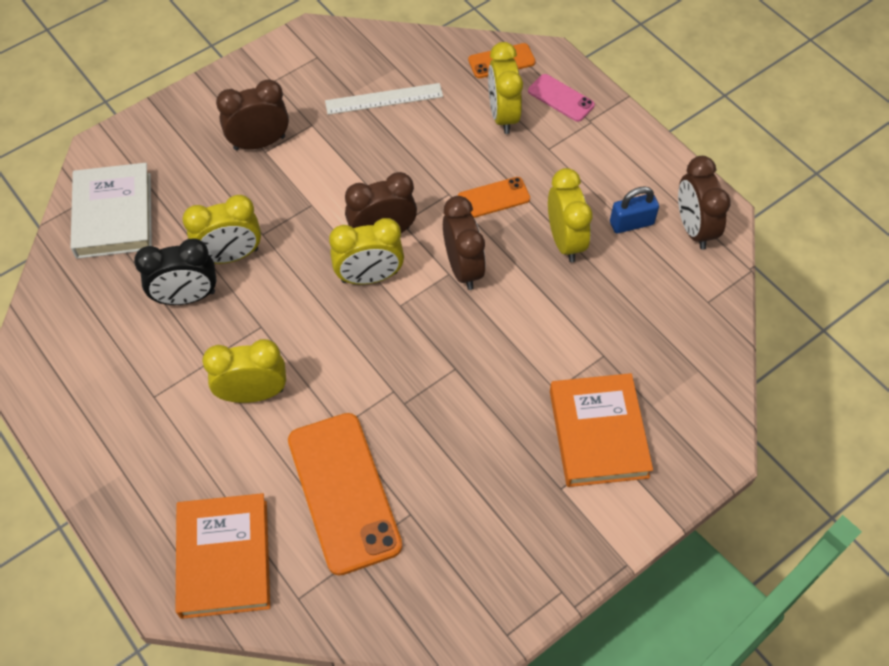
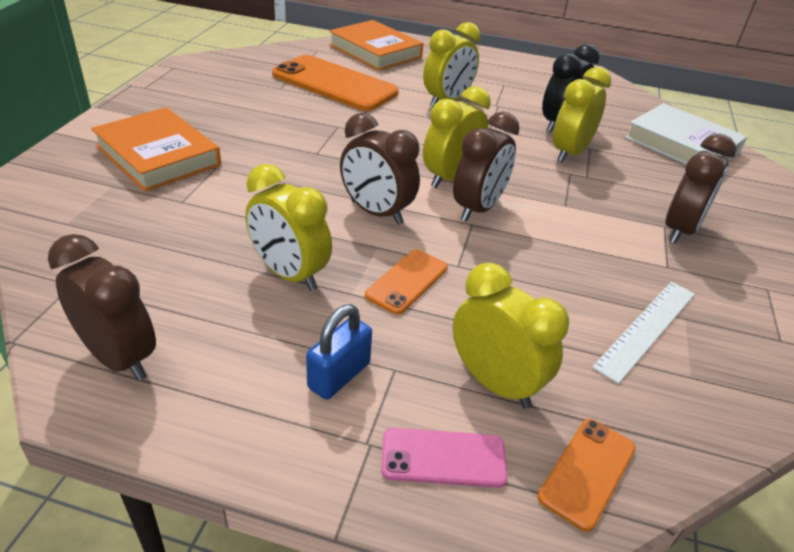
camera: 140 degrees right, 20 degrees down
(631, 223) = (216, 326): blue padlock -> blue padlock (339, 375)

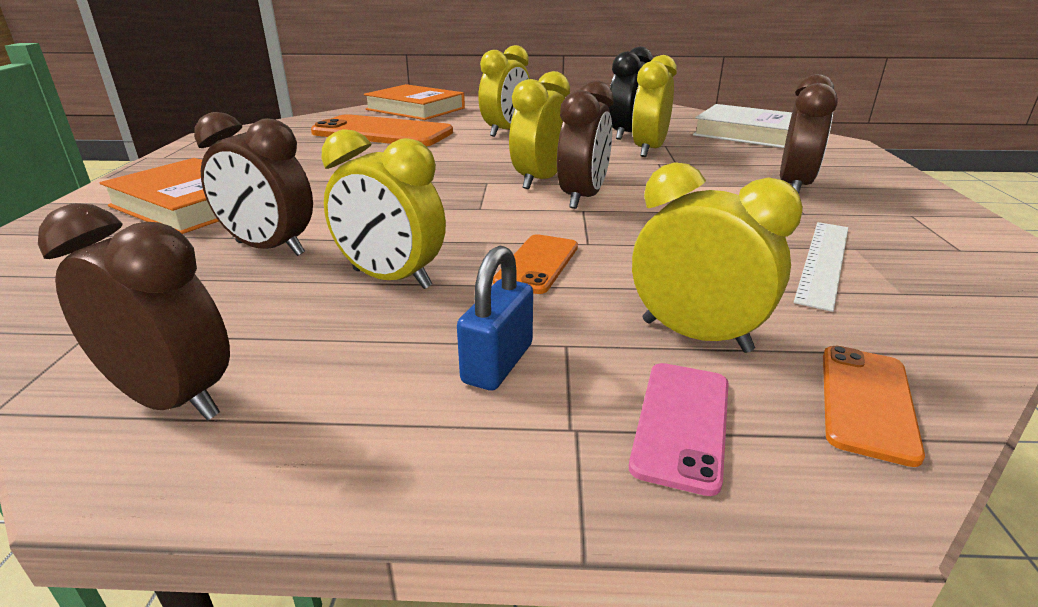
camera: 10 degrees left, 10 degrees down
(376, 213) = (473, 215): brown clock -> brown clock (270, 248)
(443, 458) = (681, 423): pink phone -> pink phone turned 60 degrees counterclockwise

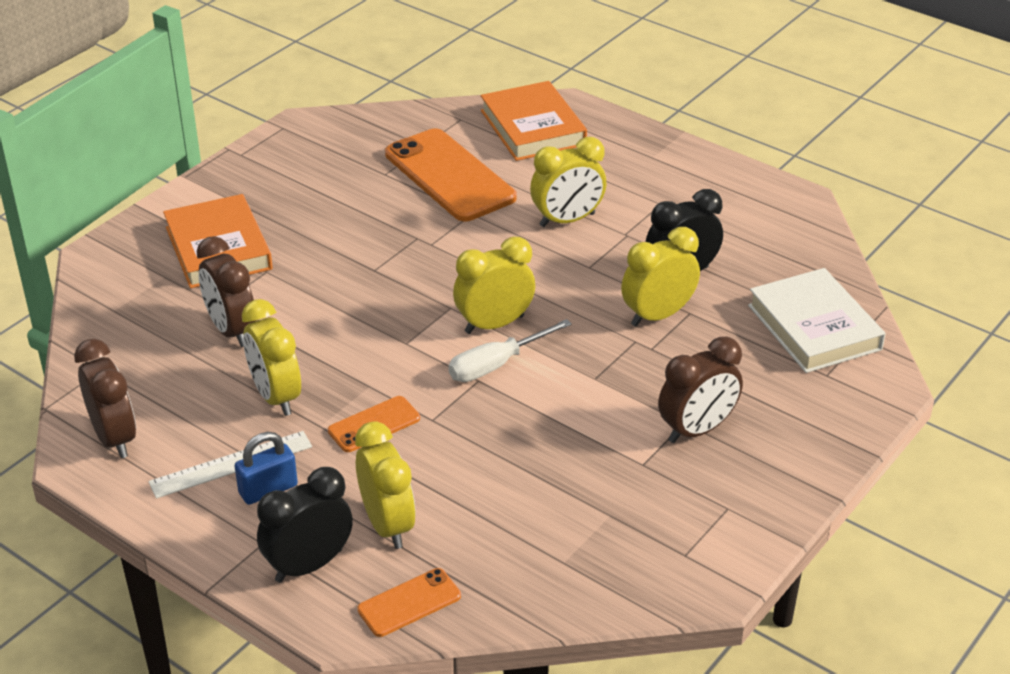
camera: 35 degrees right, 10 degrees up
(582, 198) = (496, 365): brown clock -> white screwdriver
(681, 423) = (309, 565): pink phone -> black clock
(823, 261) = (561, 514): white ruler -> white ruler (231, 464)

